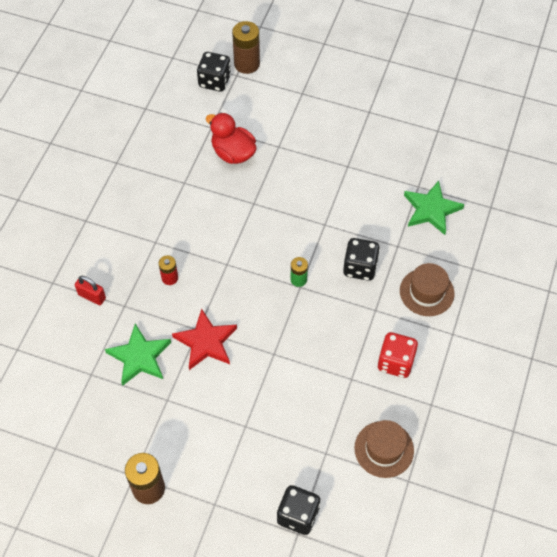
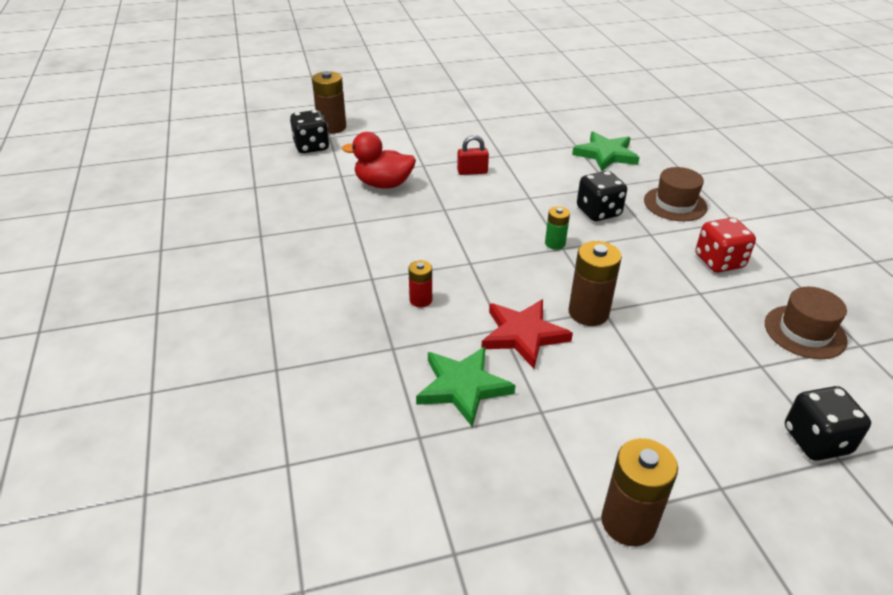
camera: 35 degrees left, 20 degrees down
(92, 296) = (343, 358): red padlock -> red padlock (472, 172)
(262, 350) = (588, 313): none -> brown battery

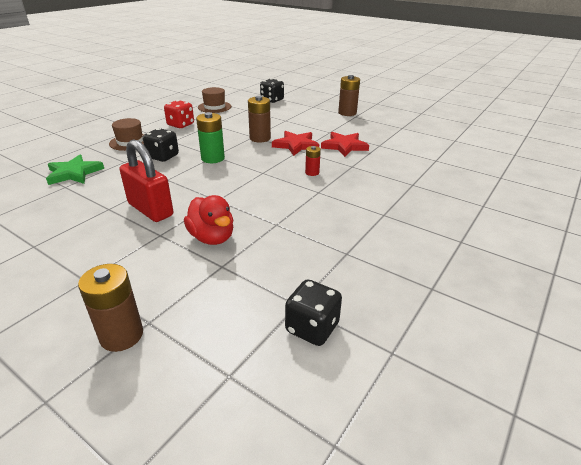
camera: 130 degrees left, 5 degrees down
(311, 147) = (184, 320): black dice -> black dice (312, 328)
(463, 387) = (344, 146): green star -> red star
(472, 172) = (150, 209): red padlock -> red padlock, size x2.00
(555, 243) = (213, 158): green battery -> green battery, size x1.75

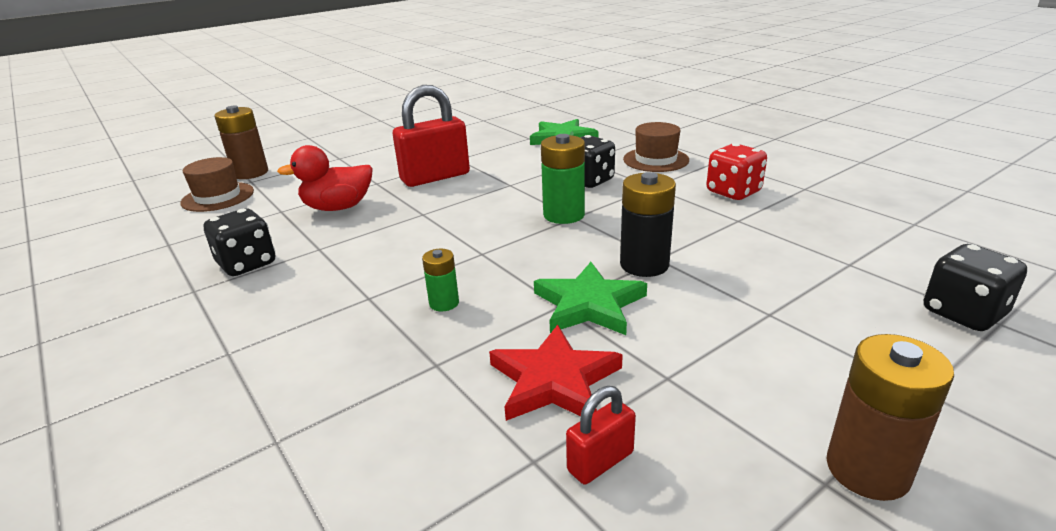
camera: 110 degrees right, 5 degrees down
(214, 107) = (859, 226): brown hat -> brown hat (218, 197)
(260, 138) = (644, 265): brown battery -> black battery
(296, 145) = (589, 304): red star -> green star
(312, 172) = (444, 303): red battery -> green battery
(312, 328) = (129, 247): black dice -> black dice (247, 264)
(371, 137) = (600, 461): none -> red padlock

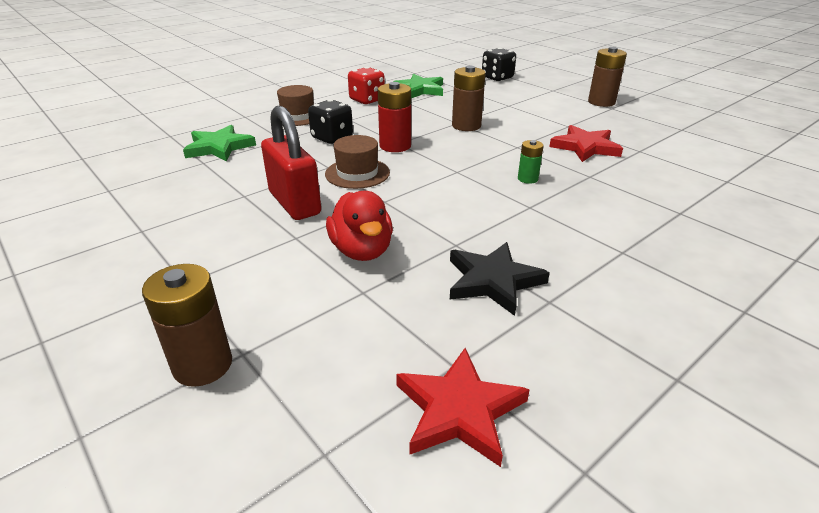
camera: 95 degrees left, 5 degrees up
(129, 244) = (459, 410): none -> red star
(218, 197) = (299, 371): brown hat -> brown hat (357, 173)
(247, 264) = (493, 281): black dice -> black star
(564, 215) = (395, 146): green battery -> red battery
(589, 304) = (514, 139): green star -> green star (419, 90)
(600, 461) = (630, 139): red padlock -> none
(644, 265) = (466, 126): black battery -> brown battery

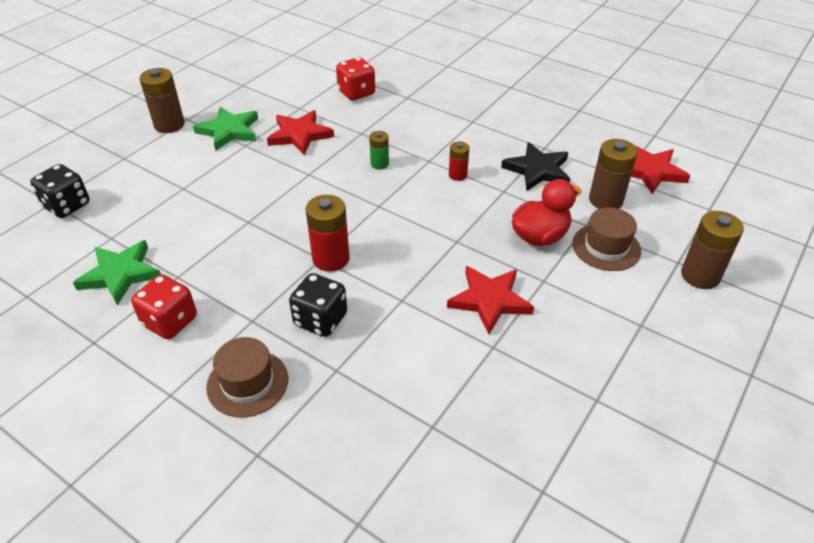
camera: 105 degrees left, 10 degrees up
(219, 147) = (382, 430): green star -> green star (229, 131)
(294, 203) = (490, 300): red padlock -> red star
(357, 173) = (409, 272): brown hat -> brown hat (606, 247)
(466, 126) = (258, 213): brown battery -> brown battery (605, 200)
(496, 219) = (457, 175): none -> red battery
(681, 182) = (356, 93): none -> red dice

